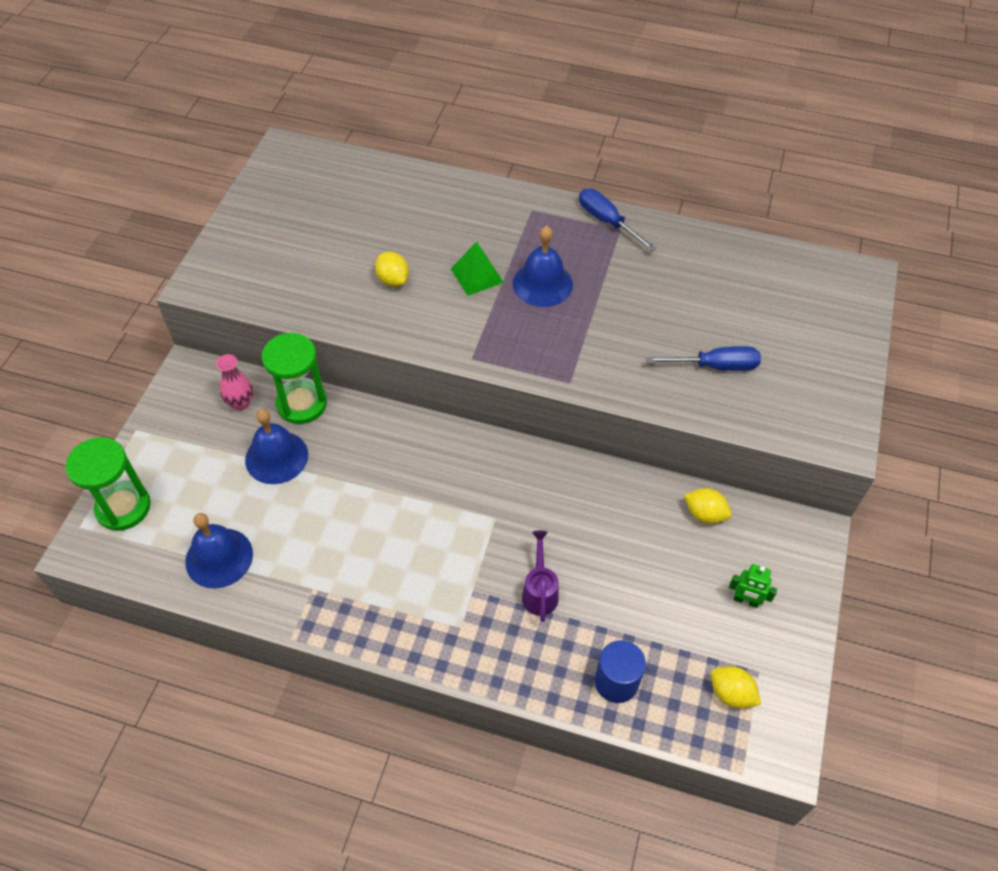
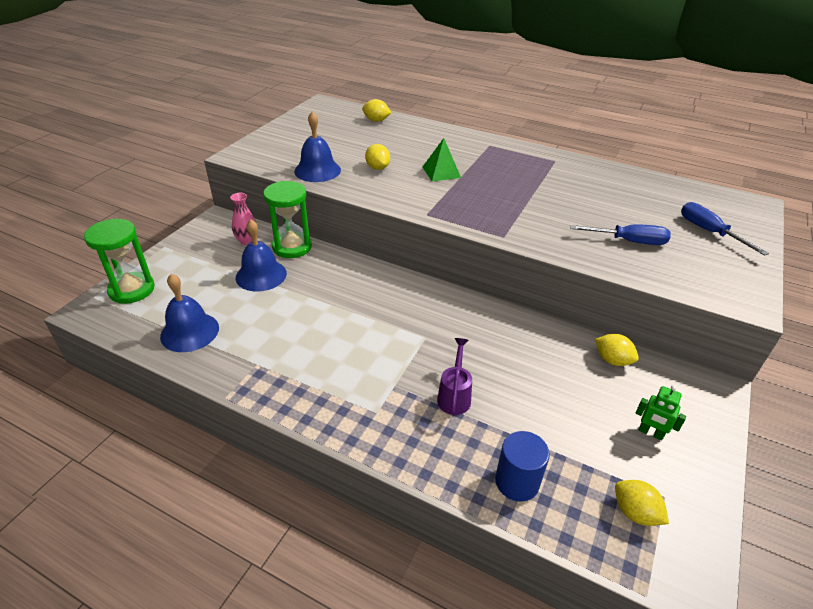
camera: 10 degrees right, 15 degrees down
(369, 179) = (376, 120): none -> yellow lemon
(542, 284) = (491, 181): blue bell -> blue bell (317, 170)
(607, 221) = (546, 156): blue screwdriver -> blue screwdriver (709, 232)

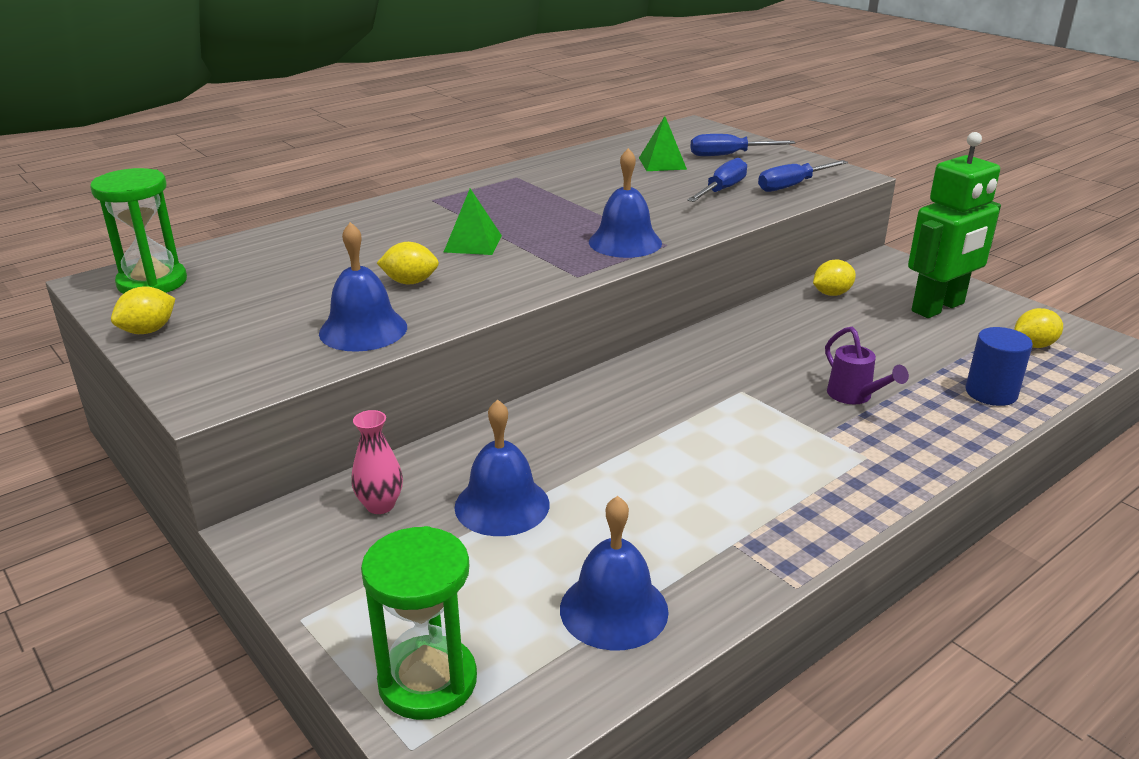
camera: 65 degrees left, 10 degrees down
(292, 247) = (443, 459): green hourglass -> green hourglass (152, 283)
(376, 120) = (245, 253): yellow lemon -> yellow lemon (148, 331)
(454, 395) = (855, 397): purple watering can -> purple watering can turned 150 degrees counterclockwise
(491, 220) = (625, 242): none -> blue bell
(650, 206) = (662, 163): none -> green pyramid
(650, 433) = (938, 307): green robot -> green robot, size x2.38
(681, 274) = (792, 186): none -> blue screwdriver

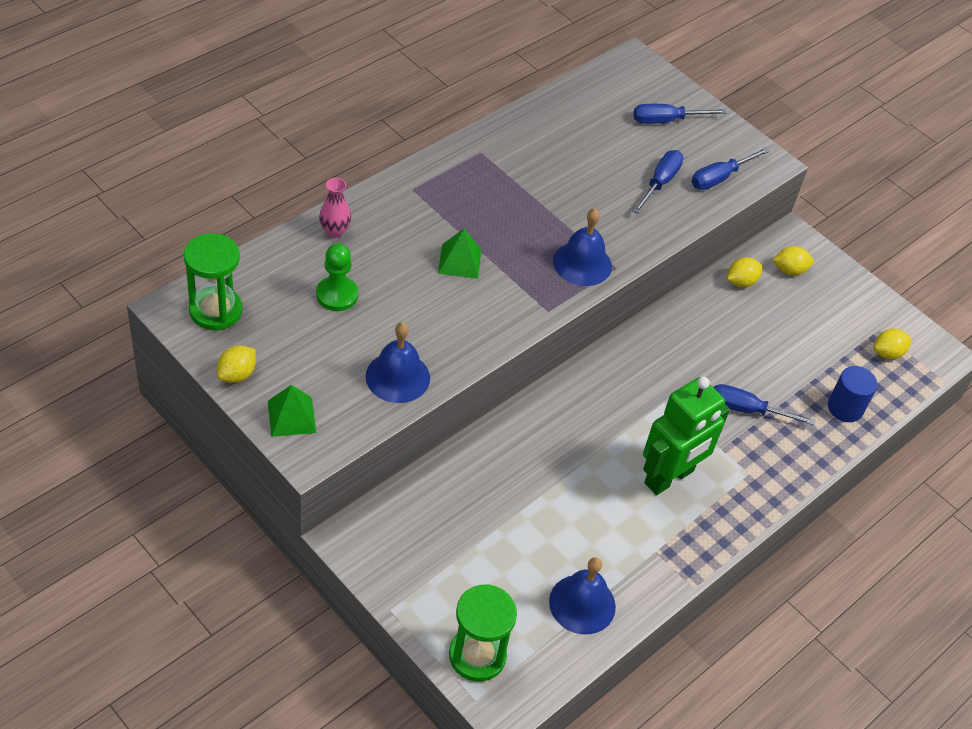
camera: 10 degrees left, 20 degrees up
(311, 269) = (337, 295): none -> green pawn
(380, 505) = (419, 514): pink vase -> pink vase (334, 231)
(410, 282) = (420, 316): yellow lemon -> yellow lemon (789, 270)
(502, 505) = (502, 515): blue bell -> none
(662, 163) = (608, 133): green pyramid -> green pyramid (291, 416)
(855, 397) = (747, 410): purple watering can -> blue screwdriver
(938, 307) = (823, 303): green robot -> green robot (669, 477)

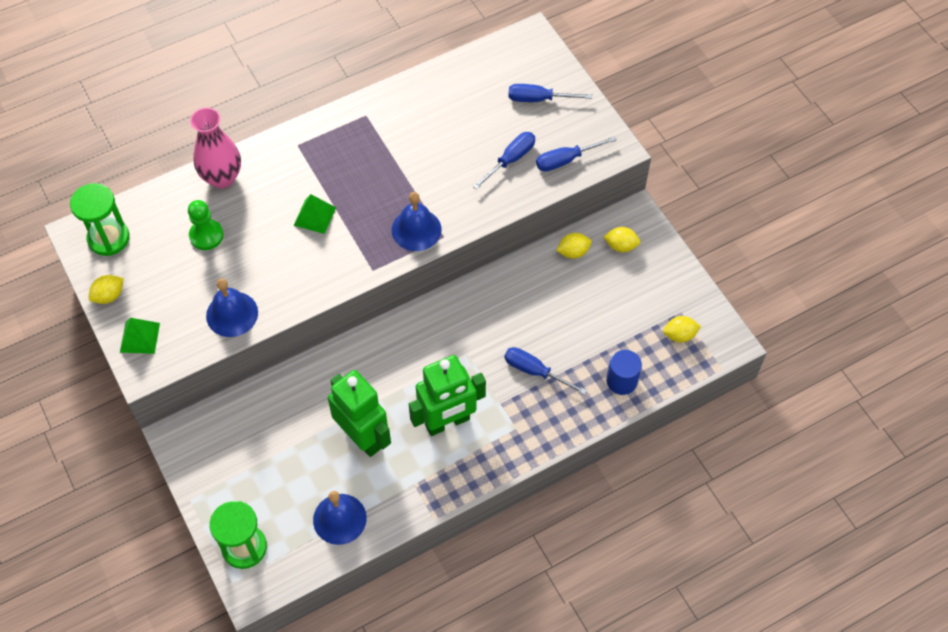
camera: 20 degrees right, 10 degrees up
(334, 231) = (222, 177): pink vase -> pink vase, size x1.79
(577, 507) = (363, 437): none -> green robot

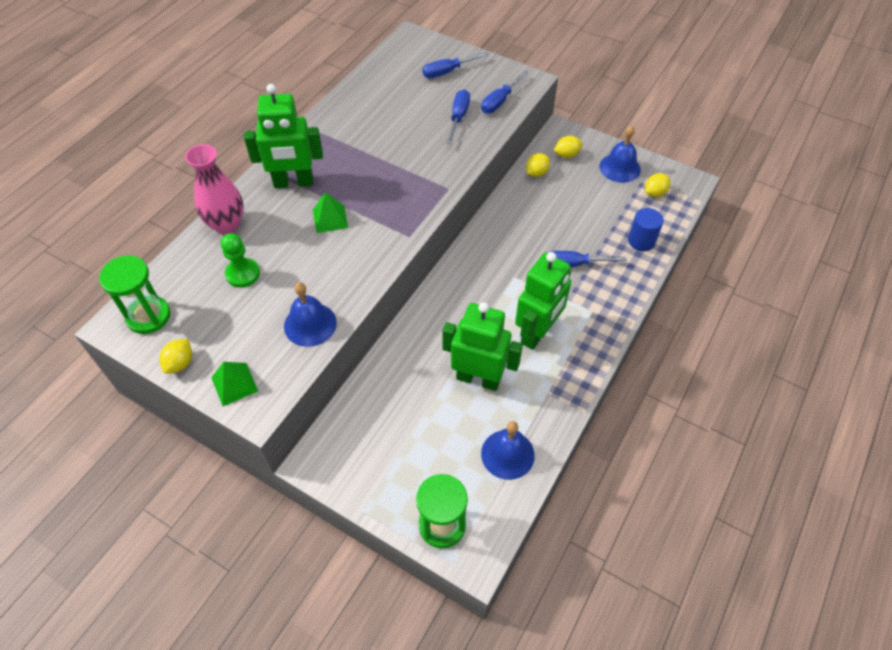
camera: 30 degrees left, 5 degrees down
(306, 161) = (293, 182): none -> green robot
(416, 229) = (422, 192): blue bell -> blue bell (620, 167)

